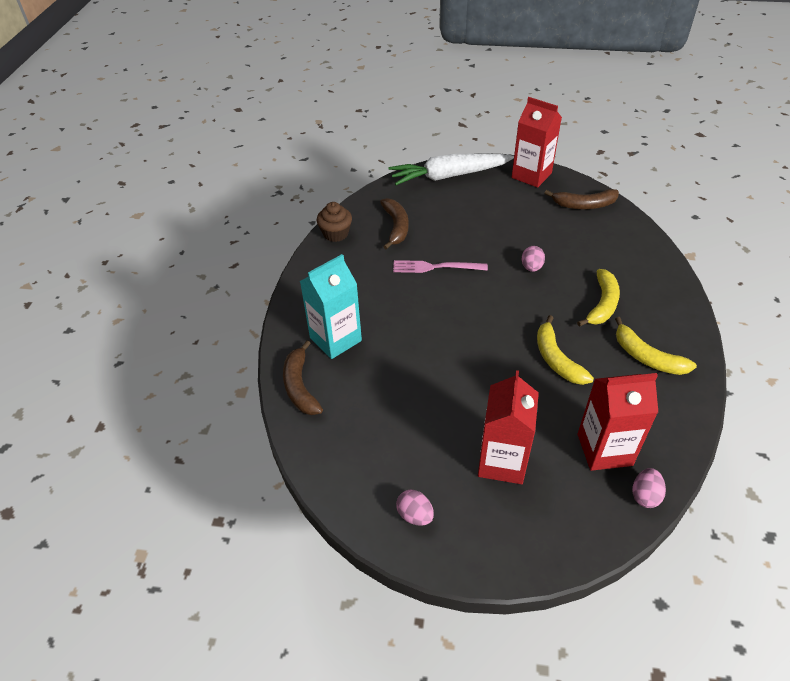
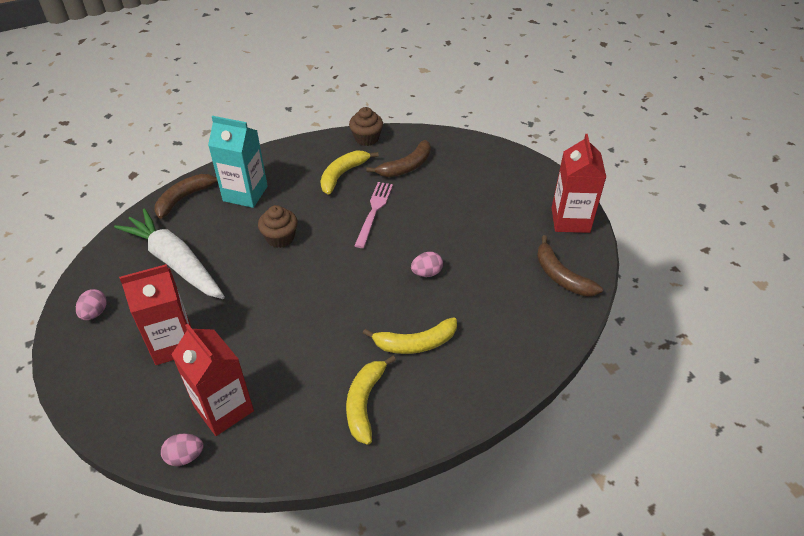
camera: 55 degrees right, 0 degrees up
(419, 337) = (280, 238): none -> brown cupcake
(435, 267) = (374, 211): pink fork -> pink fork turned 45 degrees clockwise
(449, 176) = (510, 167): white carrot -> white carrot (175, 262)
(556, 359) = (314, 336): yellow banana -> yellow banana (342, 175)

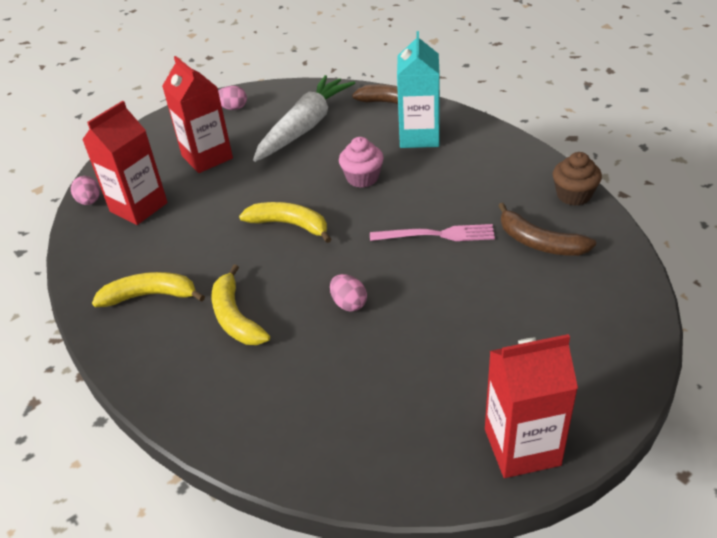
camera: 80 degrees right, 5 degrees down
(280, 238) = (362, 178): brown cupcake -> pink cupcake
(342, 175) = (490, 194): yellow banana -> yellow banana (289, 225)
(561, 276) = (390, 449): brown banana -> none

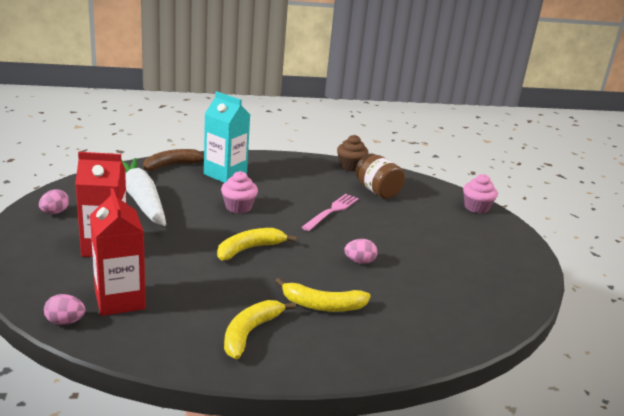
camera: 65 degrees left, 15 degrees down
(522, 447) = (521, 262): red carton -> none
(539, 242) = (377, 191): brown banana -> brown jar
(628, 344) = (476, 207): none -> pink cupcake

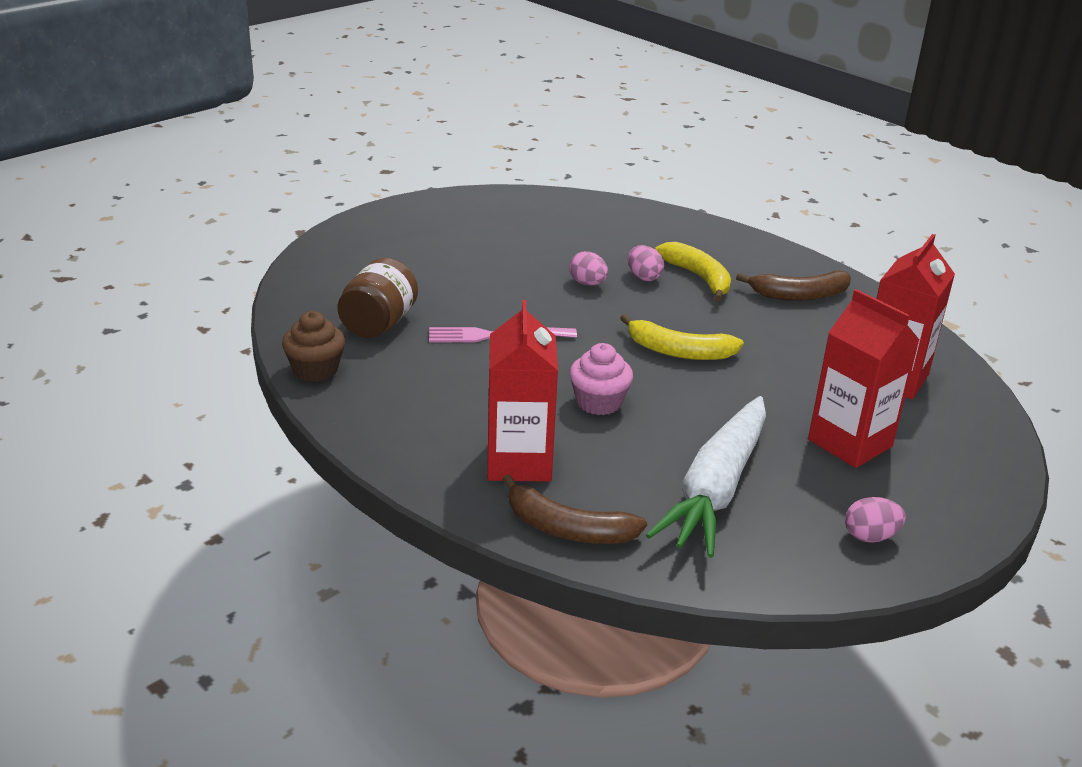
camera: 125 degrees left, 5 degrees up
(65, 321) = (970, 388): pink egg -> pink egg (643, 277)
(225, 174) = (519, 462): turquoise carton -> red carton
(250, 333) = (800, 295): yellow banana -> brown banana
(476, 207) = (327, 252): pink cupcake -> none

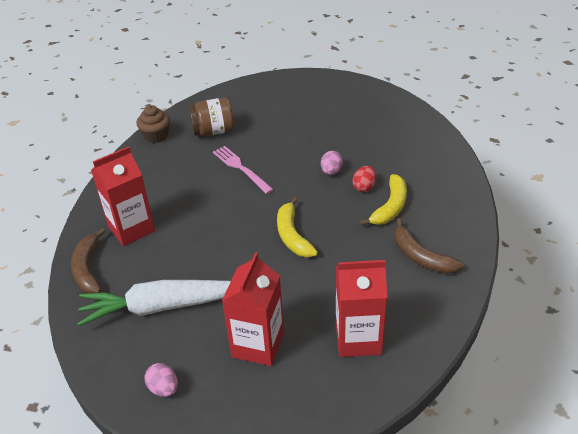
camera: 60 degrees right, 10 degrees up
(599, 402) = (209, 230): pink cupcake -> none
(643, 277) = (364, 187): pink egg -> red egg

